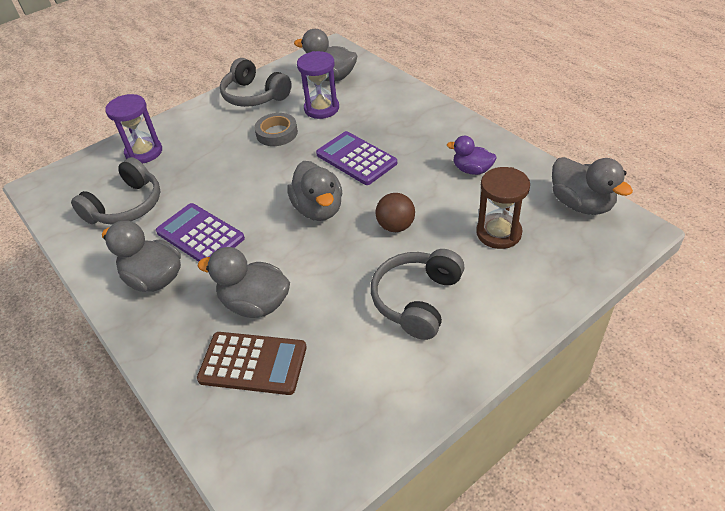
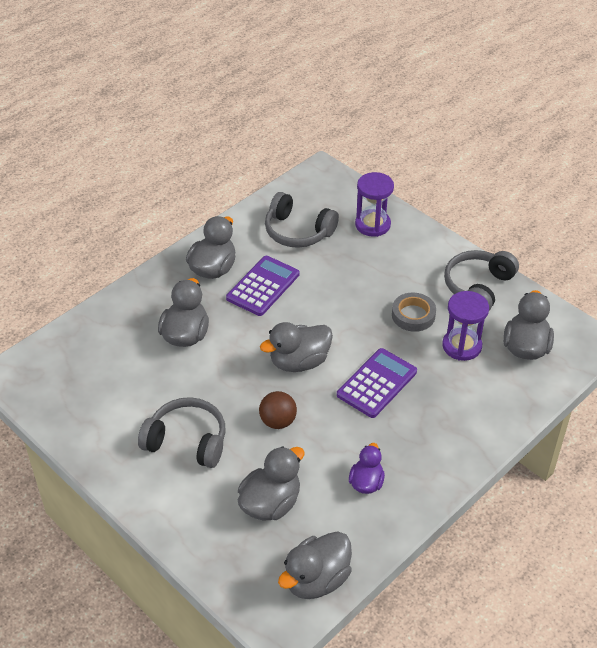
camera: 80 degrees right, 0 degrees up
(253, 363) = (128, 343): brown calculator -> none
(498, 233) = (270, 503): brown hourglass -> grey duck

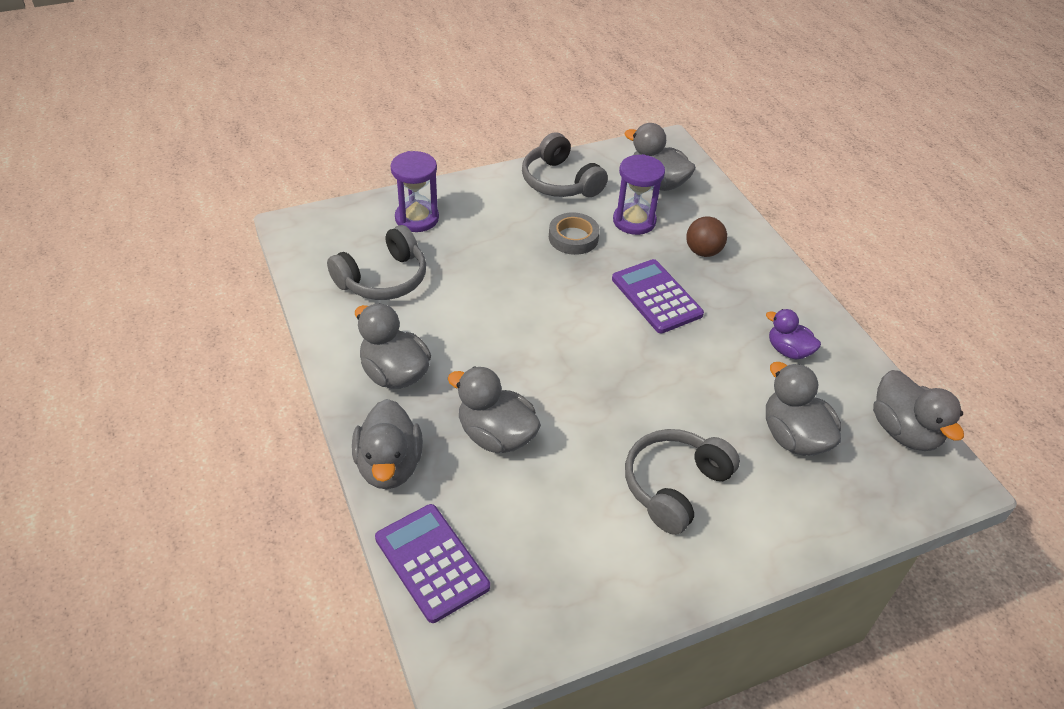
camera: 70 degrees left, 0 degrees up
(263, 286) = (456, 338): purple calculator -> purple calculator (432, 562)
(278, 421) = (677, 393): brown ball -> brown ball (703, 251)
(299, 362) = (595, 346): grey duck -> grey duck (389, 466)

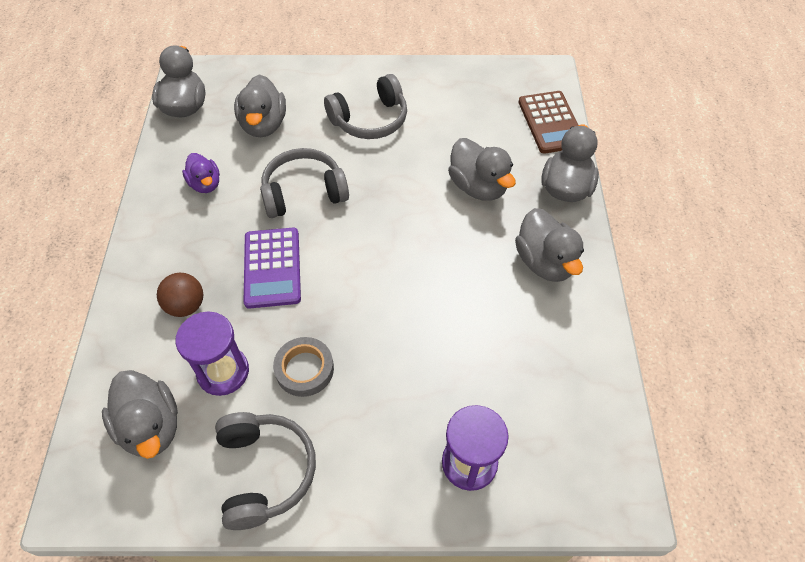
camera: 155 degrees left, 10 degrees up
(383, 279) = (531, 376): grey headphones -> grey headphones (304, 192)
(432, 562) = (550, 123): purple calculator -> brown calculator

